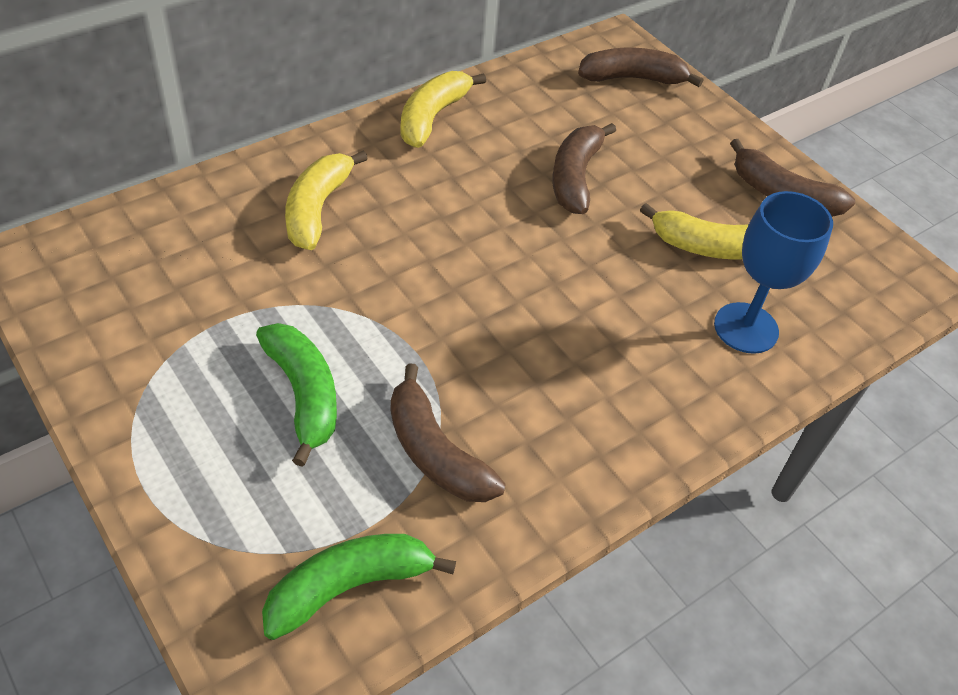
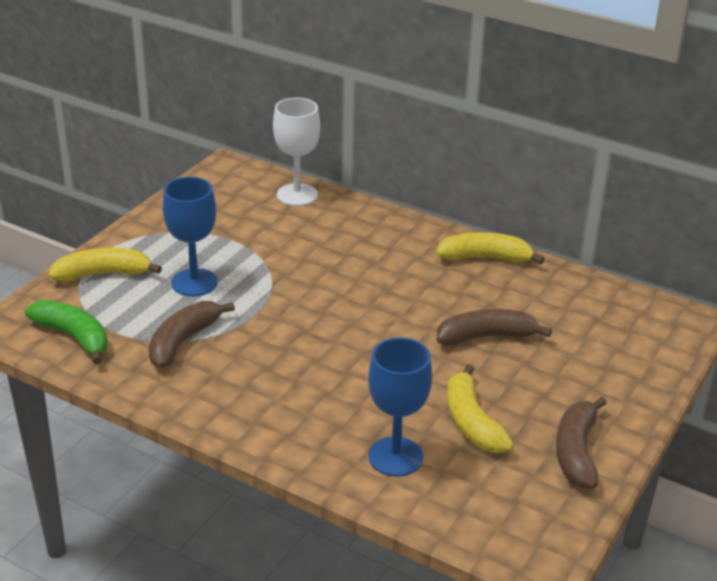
camera: 70 degrees right, 15 degrees down
(169, 215) = (297, 195): none -> white goblet
(303, 395) = (194, 282): green banana -> blue goblet
(317, 209) = (349, 241): yellow banana -> yellow banana (103, 274)
(632, 78) = (643, 338): brown banana -> none

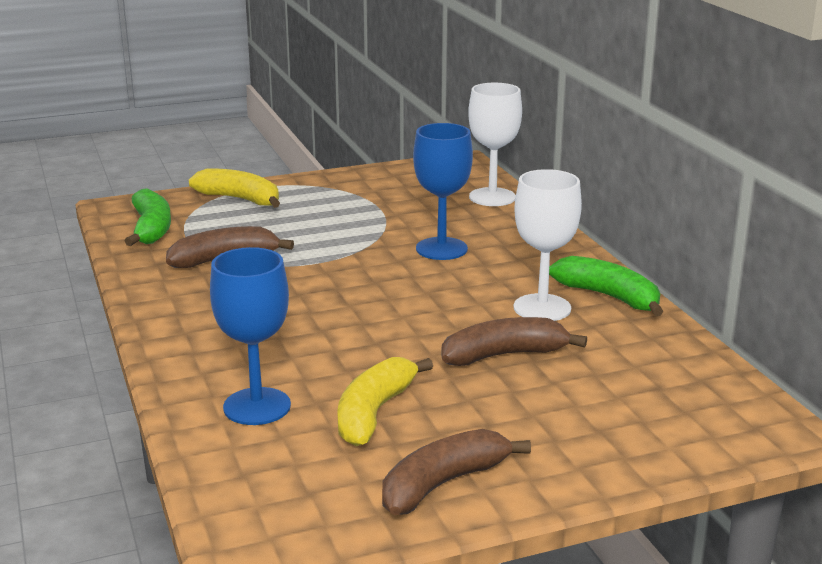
camera: 40 degrees right, 10 degrees down
(194, 282) = (300, 226): blue goblet -> blue goblet (441, 249)
(459, 286) = (542, 308): none -> white goblet
(485, 258) = (609, 297): yellow banana -> green banana
(486, 337) = (504, 355): brown banana -> brown banana turned 45 degrees counterclockwise

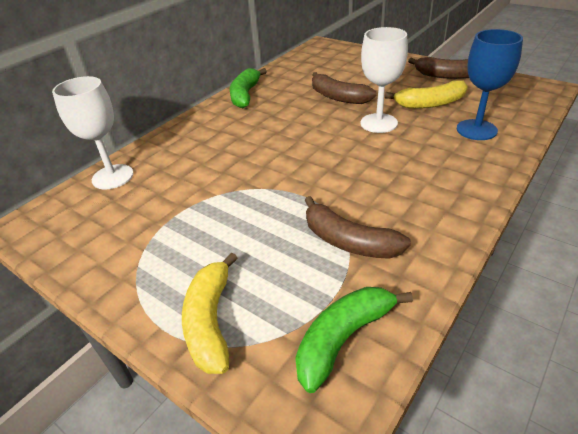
camera: 120 degrees left, 15 degrees up
(441, 249) = (230, 159): blue goblet -> none
(542, 308) = (278, 105): white goblet -> white goblet (378, 123)

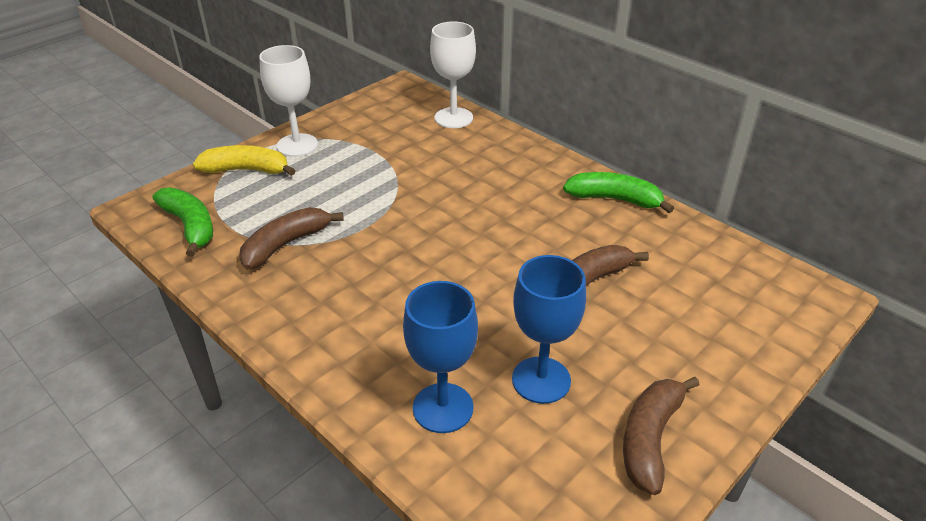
camera: 95 degrees right, 0 degrees up
(378, 123) = (497, 309): white goblet -> white goblet (297, 145)
(430, 104) = (541, 380): yellow banana -> blue goblet

